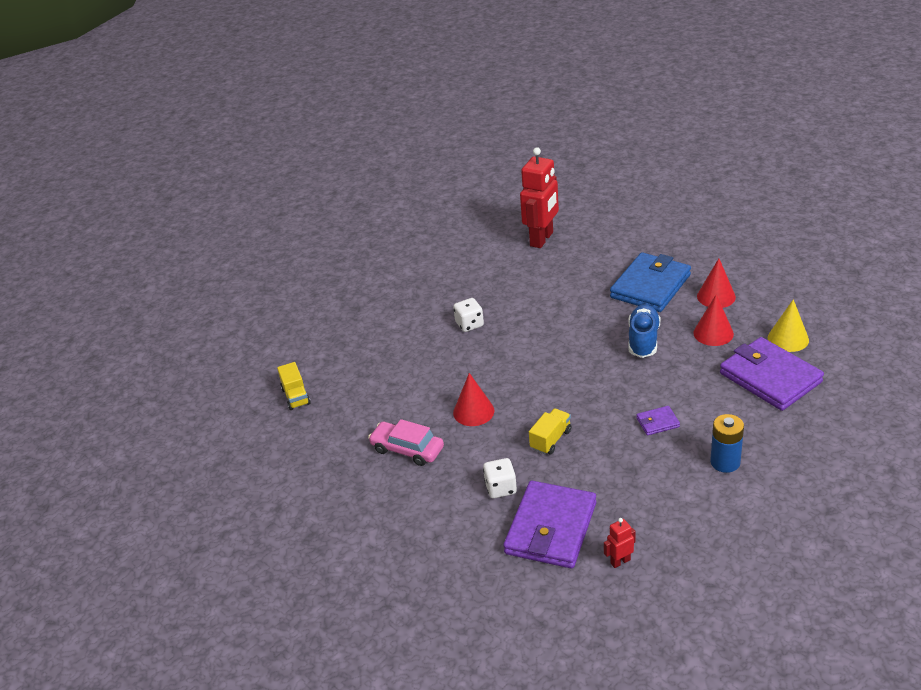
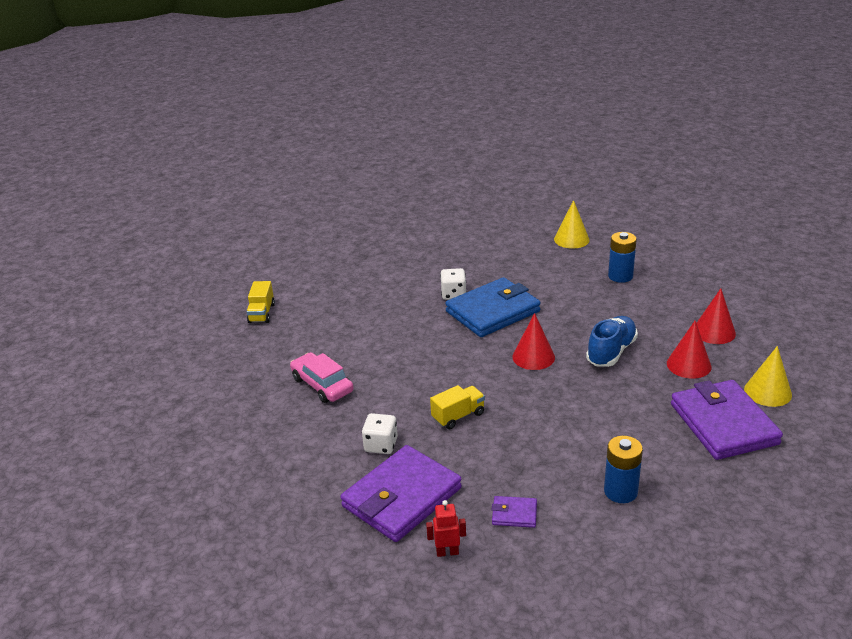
camera: 20 degrees right, 5 degrees down
(473, 411) = (404, 370): red cone -> red cone (533, 357)
(542, 239) = (571, 239): red robot -> yellow cone
(607, 265) = (620, 276): none -> blue battery
(650, 286) = (651, 305): blue wallet -> blue wallet (493, 311)
(657, 422) = (575, 432): purple wallet -> purple wallet (514, 514)

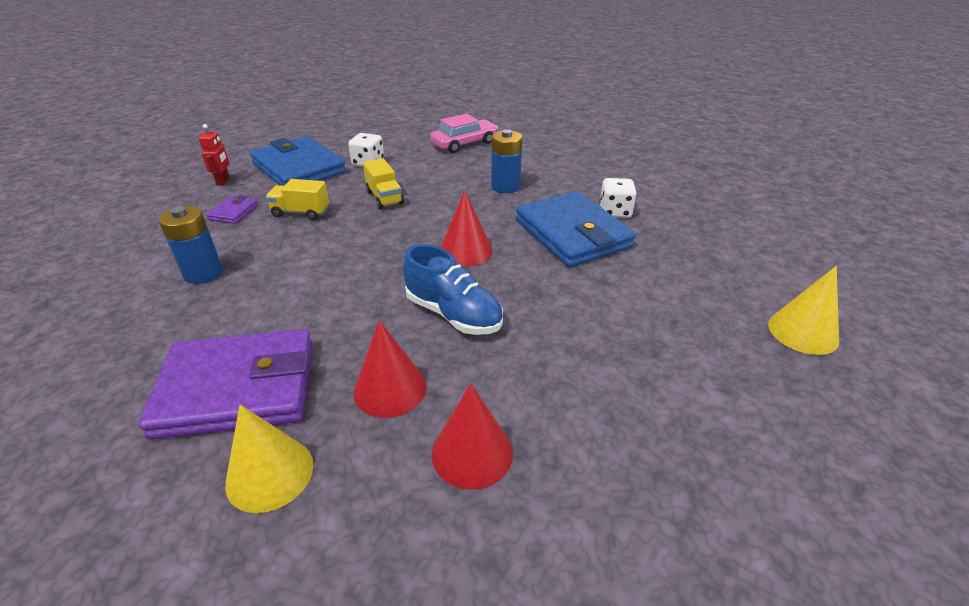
camera: 95 degrees right, 5 degrees up
(261, 313) = (583, 122): yellow truck -> yellow truck (301, 212)
(402, 497) = (299, 168): purple wallet -> blue wallet
(620, 276) = (675, 368): blue battery -> blue battery (505, 187)

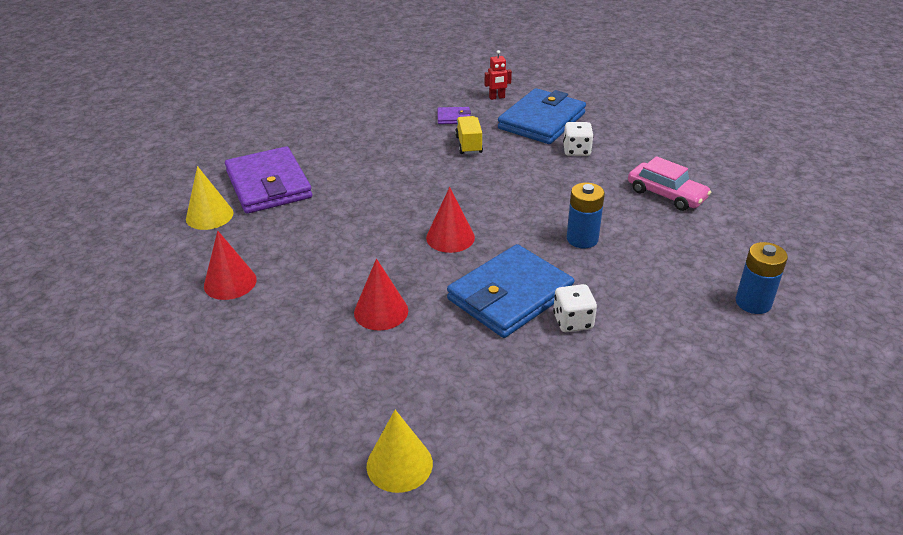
camera: 75 degrees right, 0 degrees up
(203, 273) = (372, 134): blue battery -> blue battery (753, 302)
(384, 198) = (516, 176): yellow truck -> none
(390, 389) = (278, 239): red cone -> red cone (381, 311)
(454, 314) = (361, 248): blue shoe -> none

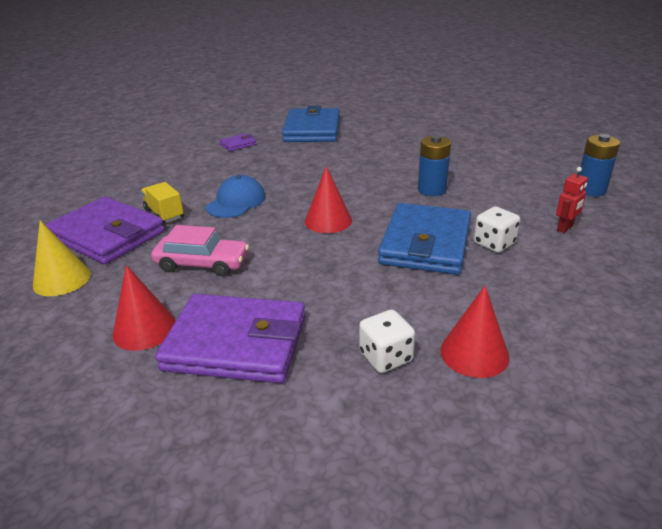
camera: 30 degrees left, 5 degrees down
(278, 322) = (236, 343): none -> purple wallet
(381, 311) = (330, 295): red cone -> red cone (474, 353)
(393, 187) = (236, 202): none -> blue cap
(399, 464) = (498, 416): yellow cone -> none
(468, 145) = (271, 157): yellow truck -> yellow truck (164, 214)
(497, 97) = (260, 125): red robot -> red robot (565, 228)
(576, 151) = (360, 140): white dice -> white dice (385, 357)
(666, 194) = (454, 148): pink car -> pink car (202, 263)

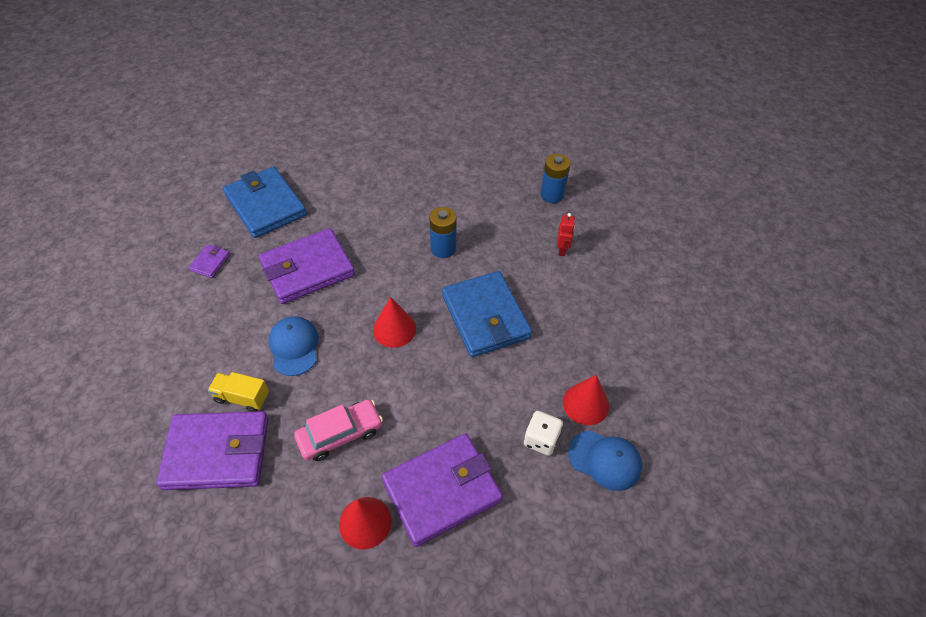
camera: 40 degrees left, 20 degrees up
(62, 279) = (238, 523): yellow cone -> none
(301, 167) = (307, 269): none -> purple wallet
(449, 415) = (605, 460): none -> blue cap
(494, 243) = (529, 292): white dice -> none

